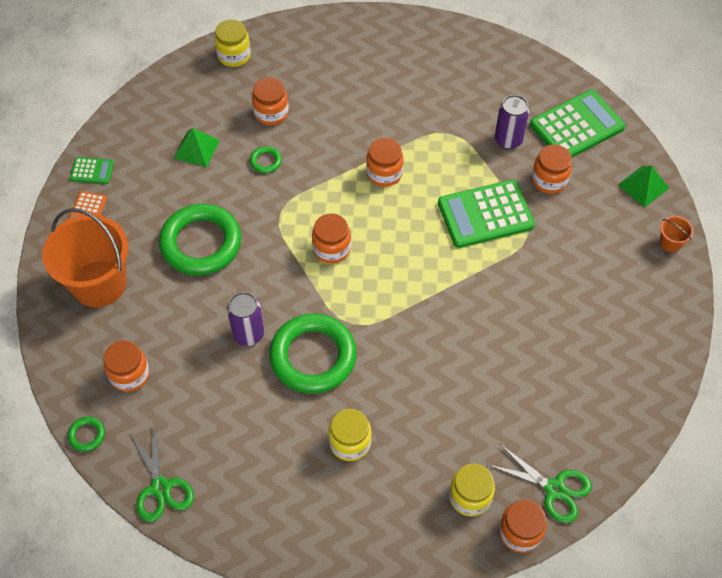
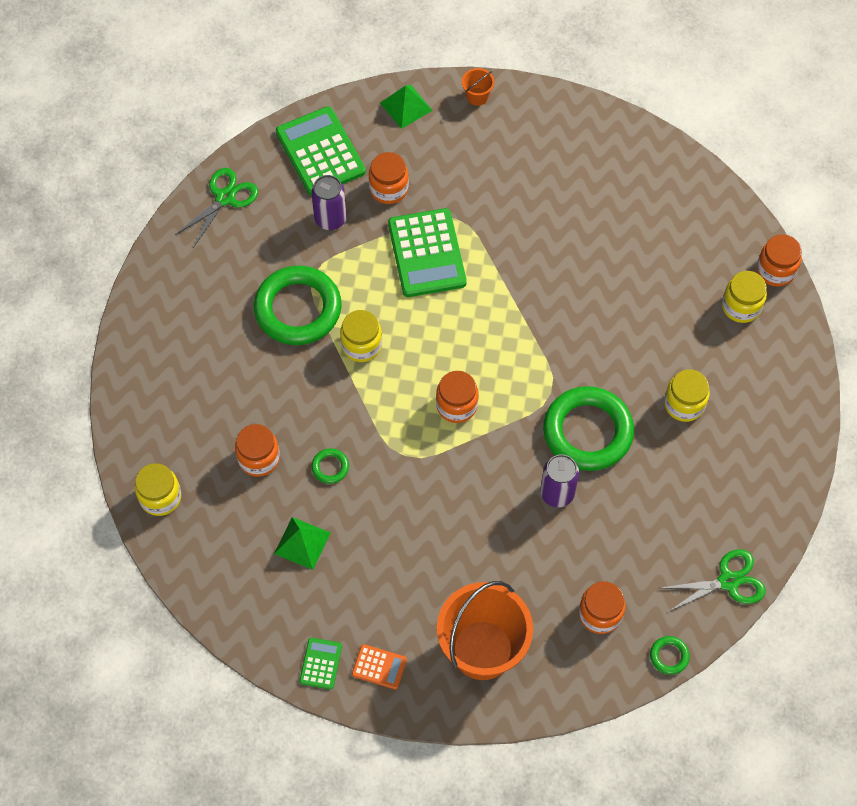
camera: 85 degrees left, 5 degrees up
(201, 243) = (437, 539): green ring -> green ring (298, 309)
(384, 173) = (361, 345): orange jar -> yellow jar
(554, 489) = (735, 236): green scissors -> green scissors (225, 198)

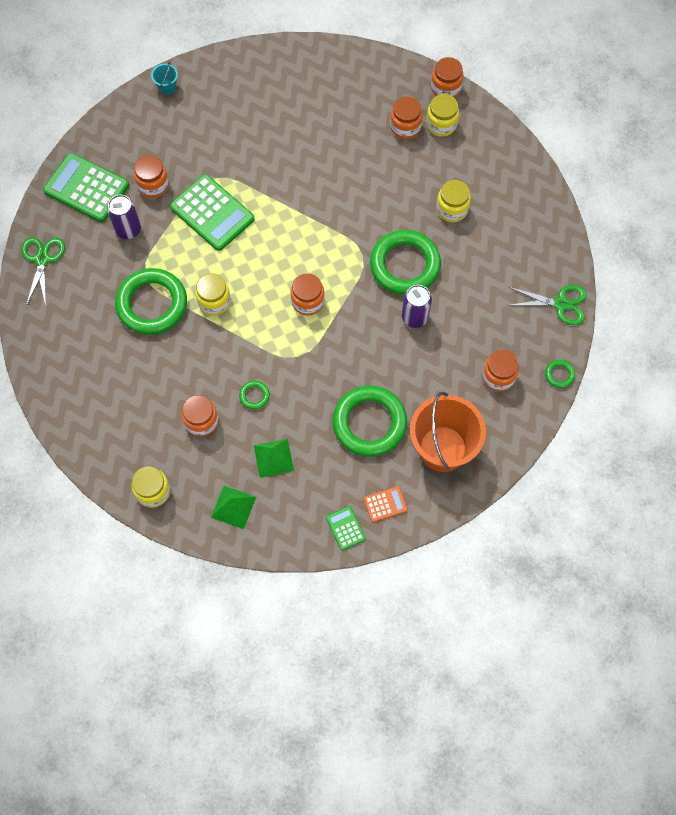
camera: 35 degrees left, 5 degrees up
(406, 106) = (123, 122): green pyramid -> green pyramid (233, 507)
(426, 572) = (369, 423): none -> green ring
(477, 96) = (167, 87): orange bucket -> turquoise bucket
(699, 286) = (405, 127): none -> orange jar
(728, 581) = (561, 304): green scissors -> green scissors turned 60 degrees clockwise

